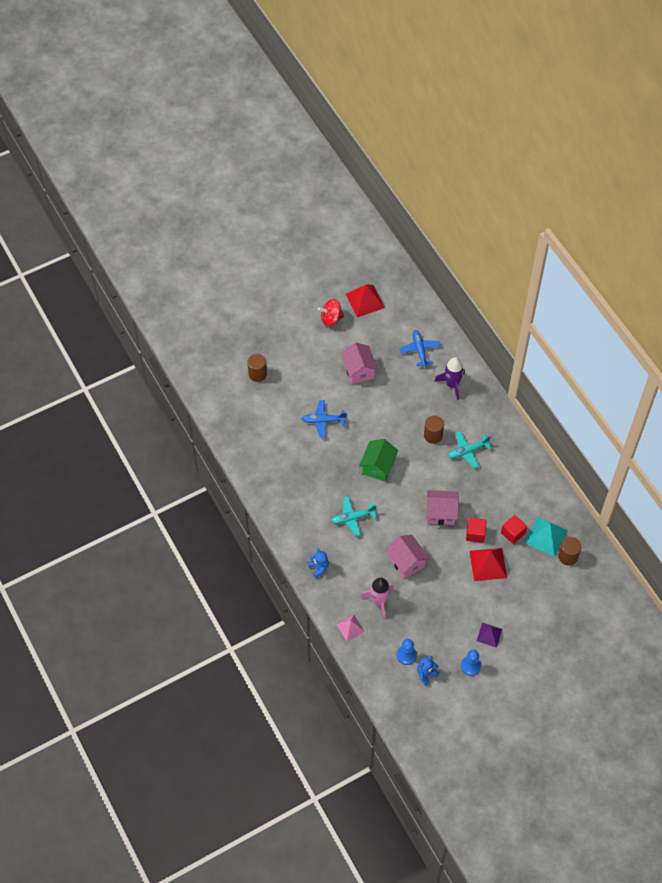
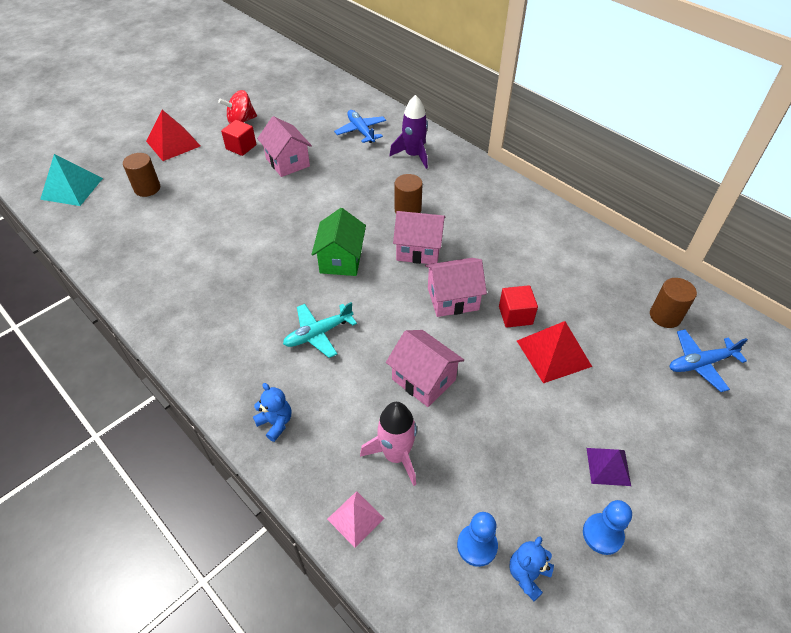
camera: 15 degrees left, 10 degrees down
(323, 421) = (248, 222): blue plane -> blue plane (700, 363)
(365, 301) = (280, 100): red pyramid -> red pyramid (173, 143)
(430, 470) = (418, 250): none -> pink house
(467, 451) = (461, 218): turquoise plane -> none
(513, 533) = (570, 302): red cube -> red cube (241, 147)
(546, 536) = (619, 297): turquoise pyramid -> turquoise pyramid (72, 188)

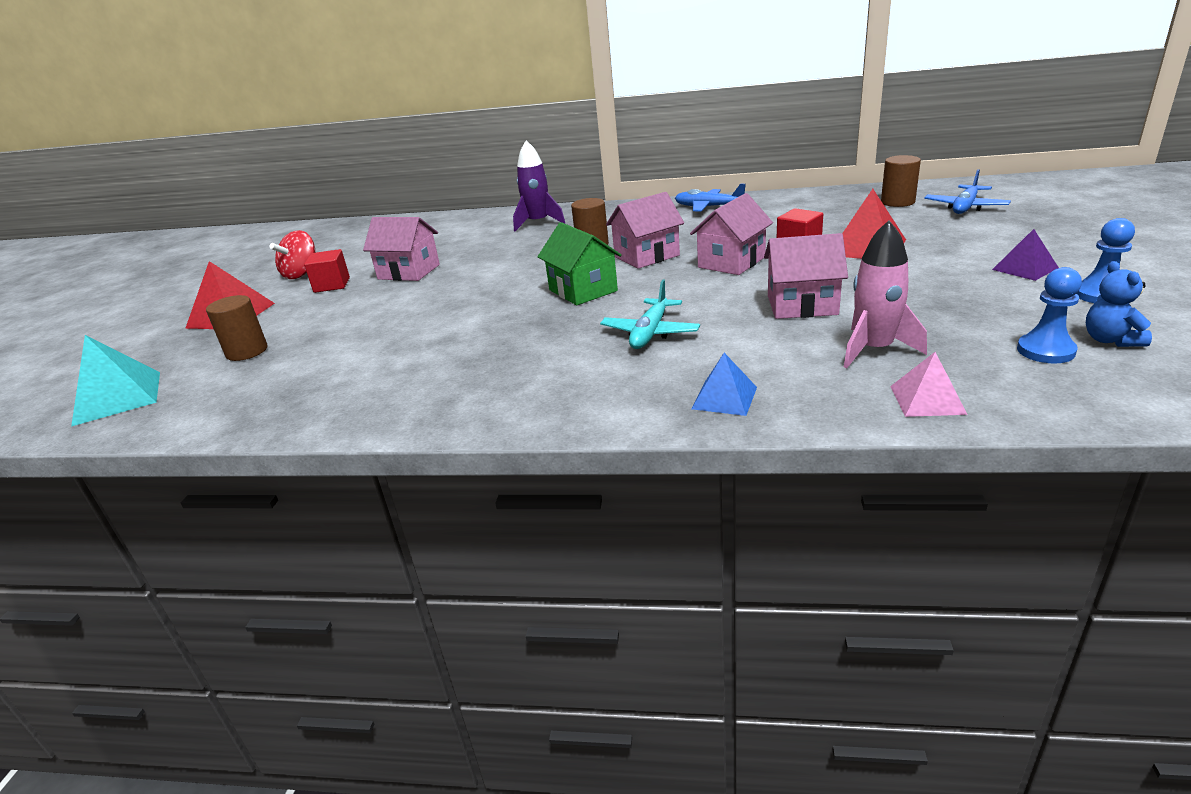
camera: 35 degrees left, 20 degrees down
(275, 423) = (724, 398): blue teddy bear -> blue pyramid
(361, 131) = (458, 231): blue plane -> blue plane (708, 207)

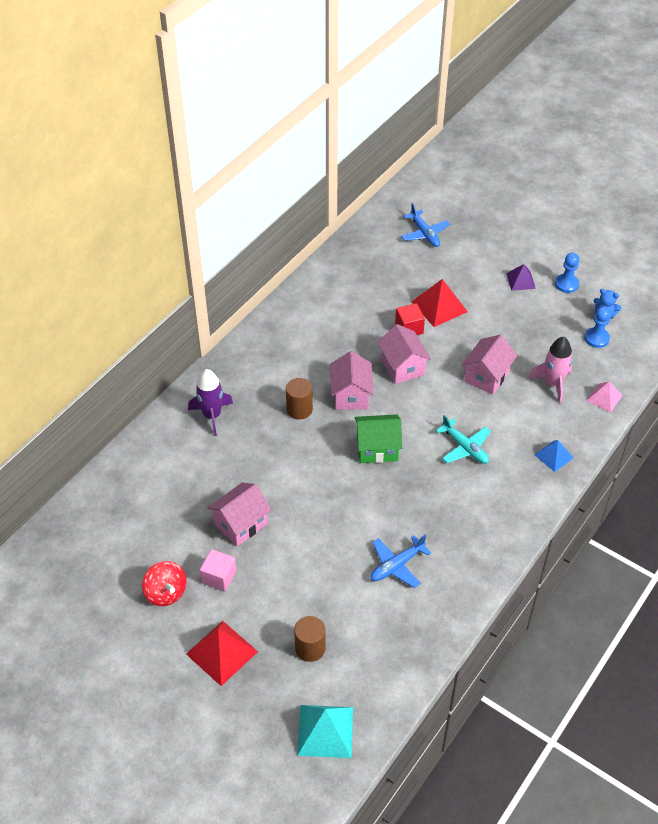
camera: 65 degrees left, 20 degrees up
(332, 285) = (219, 577): red cube -> pink cube
(708, 207) = (291, 321): blue plane -> blue plane (396, 565)
(897, 202) = (385, 247): brown cylinder -> none

